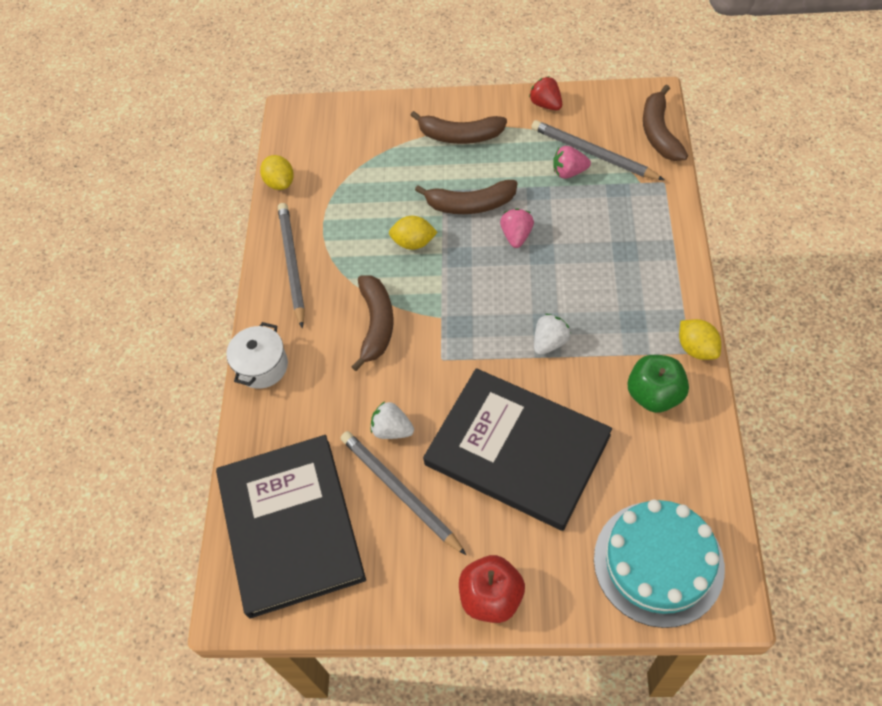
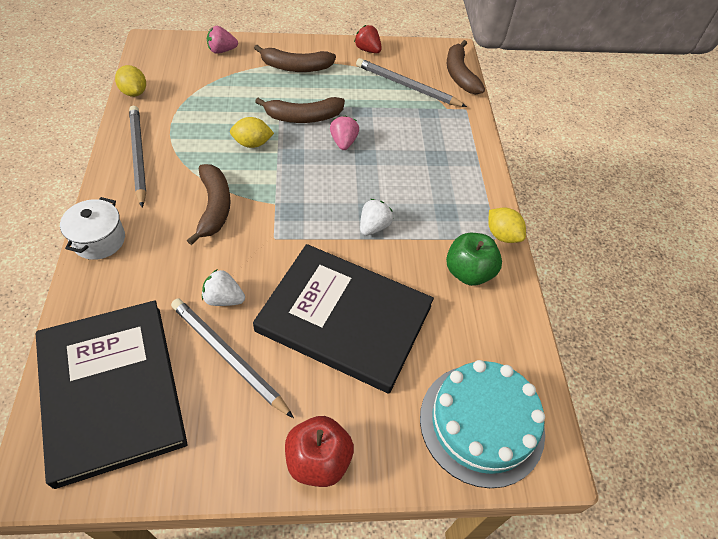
camera: 15 degrees left, 5 degrees down
(569, 172) = (387, 98): pink strawberry -> pink strawberry (222, 51)

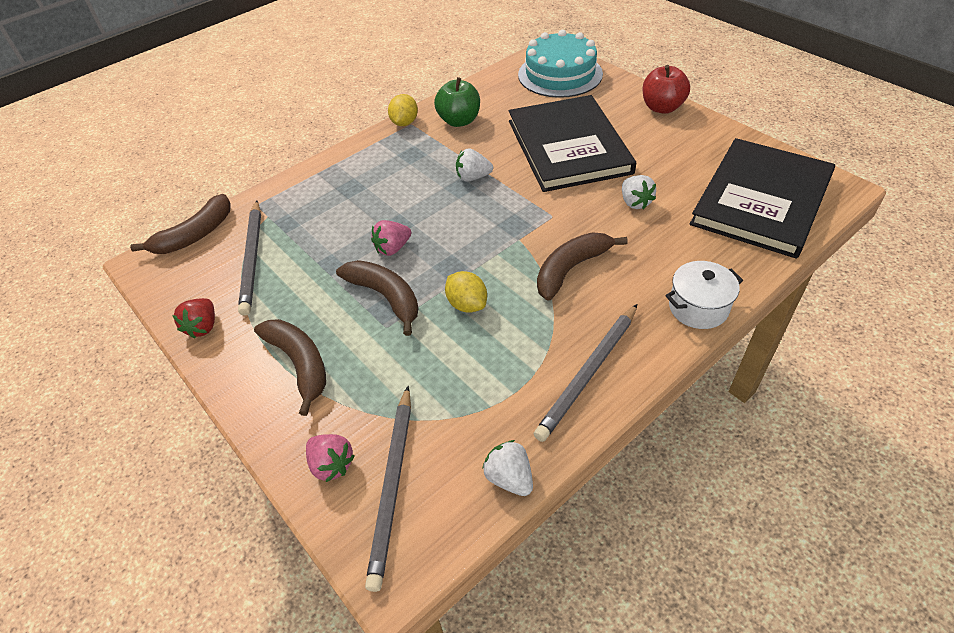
camera: 120 degrees left, 5 degrees down
(134, 92) = (509, 478): yellow lemon -> white strawberry
(228, 357) = (666, 172): grey pencil -> grey pencil (393, 485)

